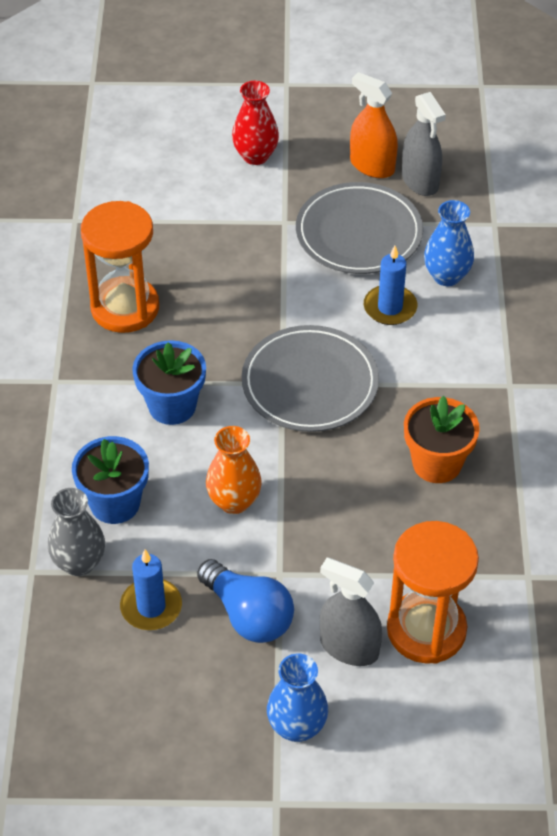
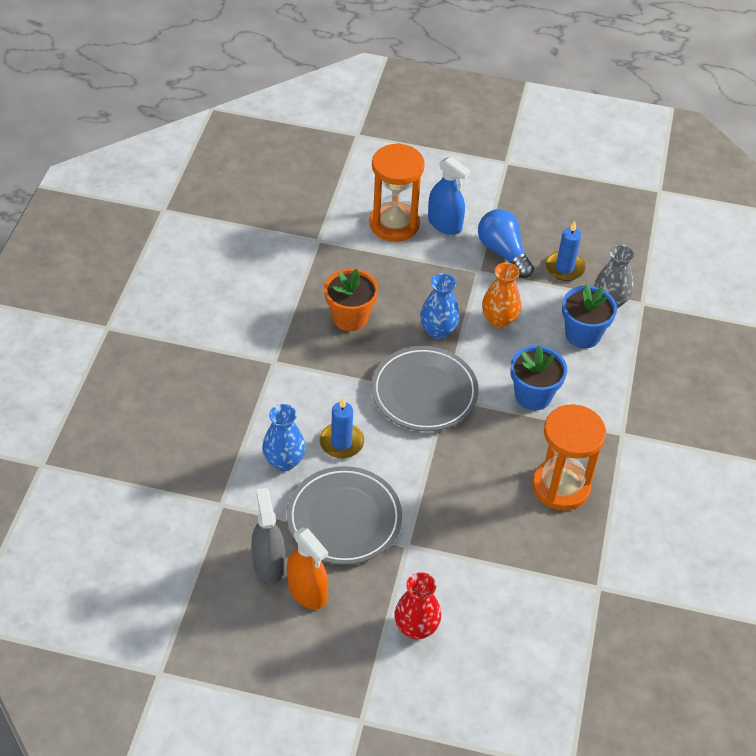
camera: 170 degrees left, 0 degrees up
(297, 727) = (486, 192): blue vase -> blue vase (438, 331)
(349, 647) = (444, 224): grey spray bottle -> blue spray bottle

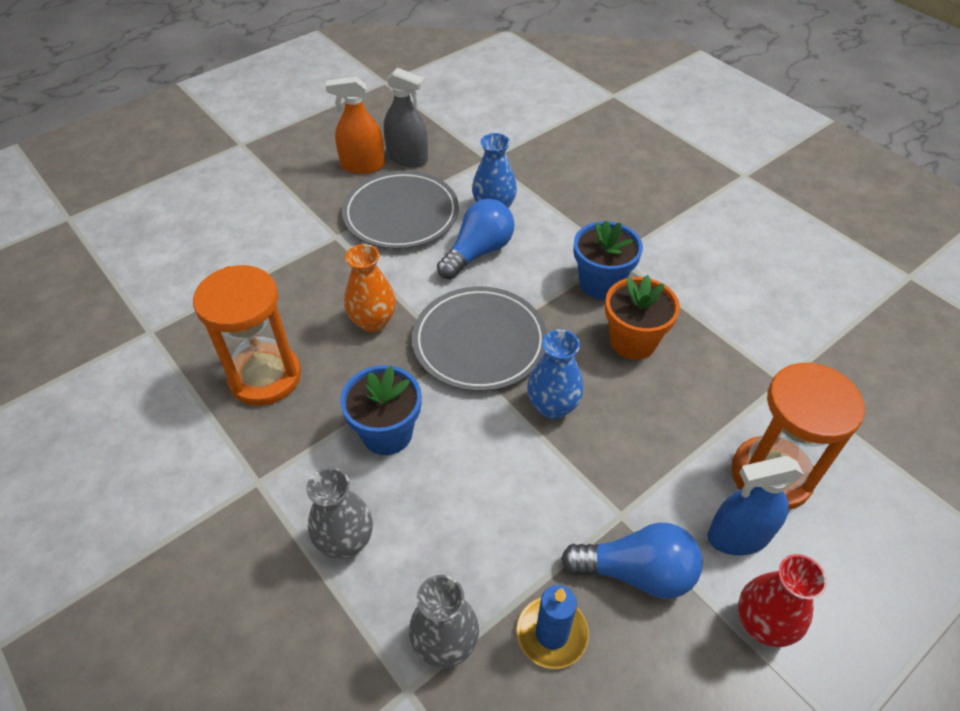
camera: 130 degrees right, 0 degrees up
(341, 442) = (478, 252): blue candle -> blue light bulb
(416, 628) = (265, 203): red vase -> red vase (762, 624)
(499, 320) = (521, 479): orange vase -> orange vase (373, 322)
(582, 334) = (422, 558): blue flower pot -> blue flower pot (601, 283)
(608, 370) = (345, 541): none -> grey vase

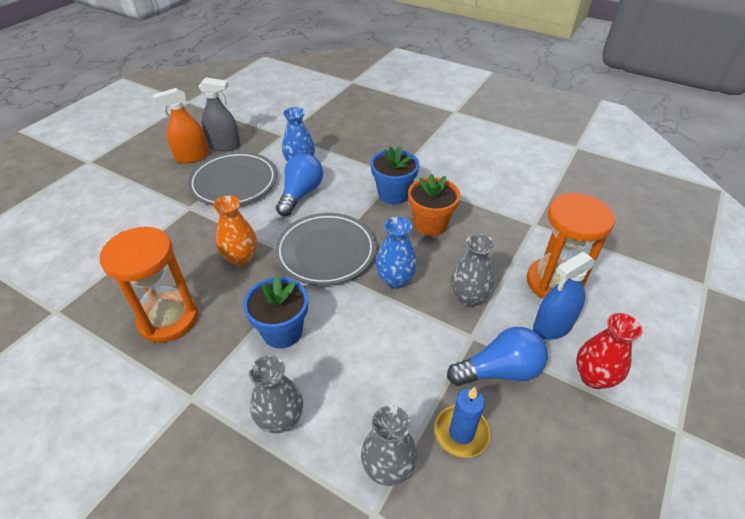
camera: 20 degrees left, 5 degrees down
(640, 460) = (468, 297): none -> grey vase

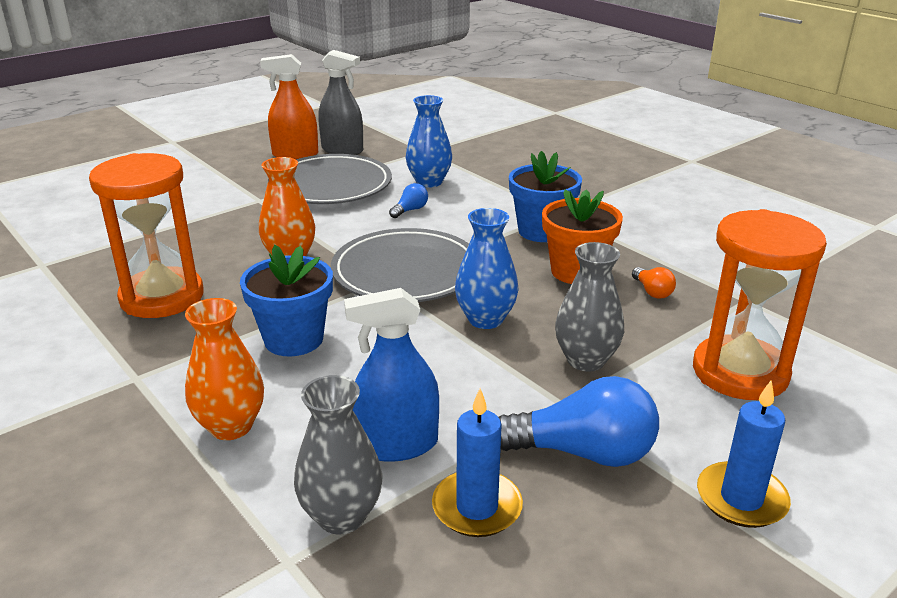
camera: 20 degrees right, 15 degrees down
(280, 419) = (231, 426): grey vase -> orange vase
(300, 194) = (410, 210): blue light bulb -> blue light bulb, size x0.47
(480, 230) = (652, 292): none -> orange light bulb
(552, 326) = (705, 422): blue spray bottle -> blue spray bottle (397, 445)
(593, 377) = (741, 498): red vase -> blue candle

